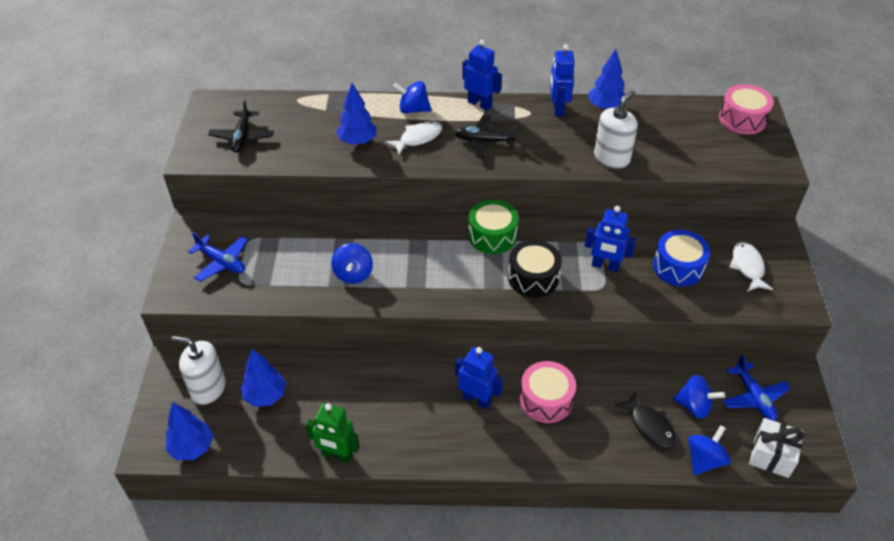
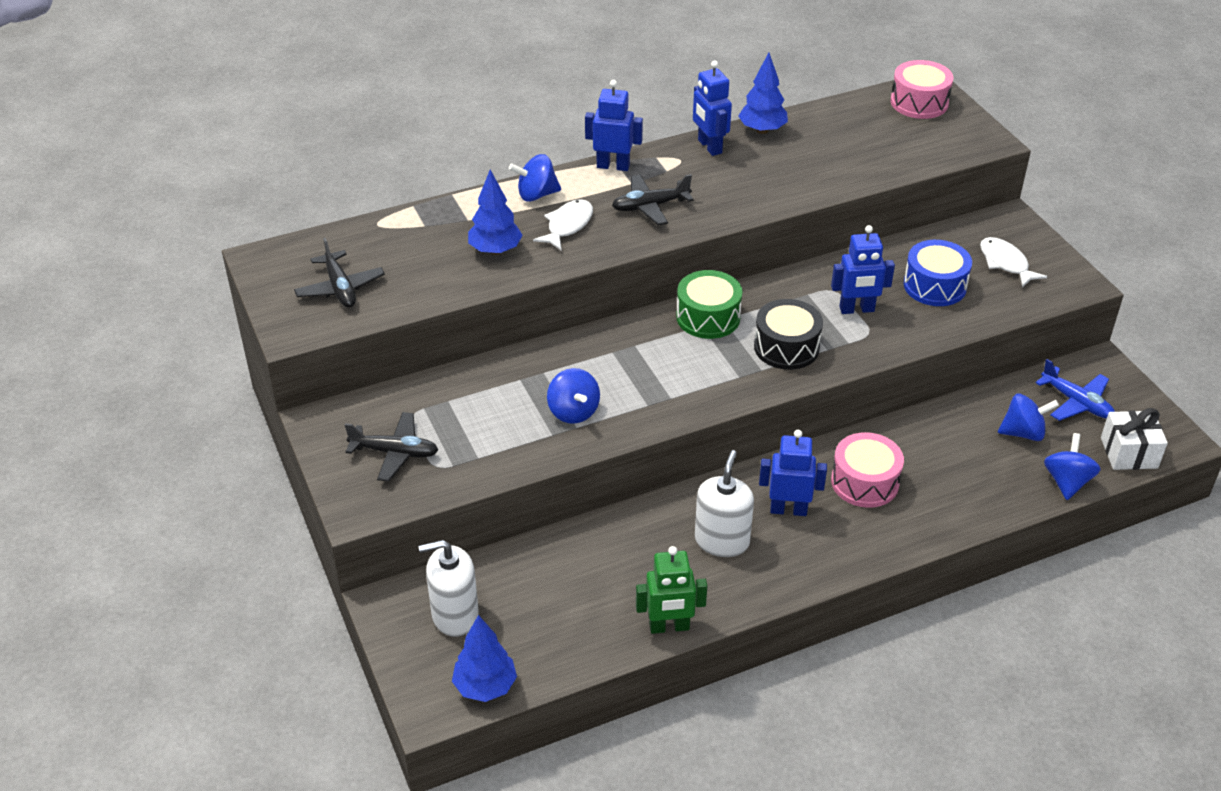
camera: 25 degrees left, 5 degrees down
(222, 262) = (395, 453): blue plane -> black plane
(265, 395) = (534, 596): blue tree -> none
(611, 158) = (808, 183): white soap dispenser -> white soap dispenser (722, 541)
(649, 425) = (990, 468): black fish -> none

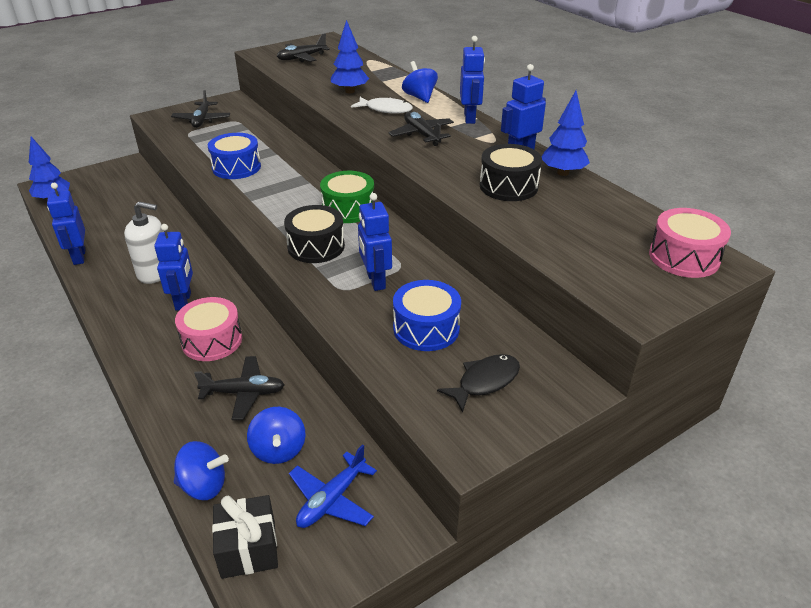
camera: 80 degrees right, 5 degrees down
(455, 615) = (112, 184): white soap dispenser -> none
(573, 412) = (236, 167): blue spinning top -> blue drum
(669, 627) = (79, 257): green robot -> blue robot
(785, 167) = (508, 186): none -> black drum
(949, 456) = (244, 393): none -> black plane
(1005, 263) = (485, 382): white fish -> black fish
(1129, 453) = (248, 548): white gift -> black gift

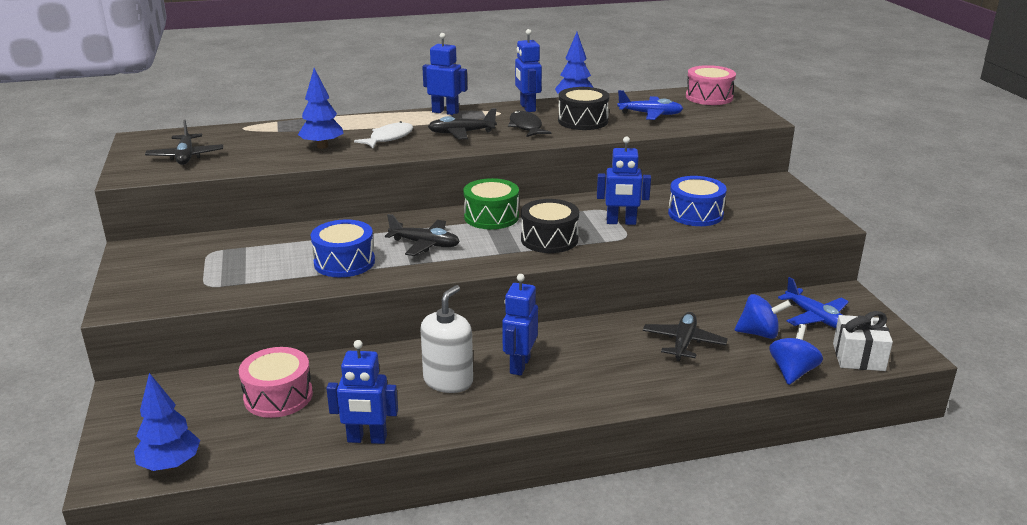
camera: 70 degrees left, 10 degrees down
(183, 301) = (519, 365): blue robot -> blue robot turned 90 degrees counterclockwise
(202, 120) = (179, 273): black plane -> black plane (425, 244)
(212, 340) = (598, 353): pink drum -> pink drum (278, 396)
(248, 548) = (858, 357): black gift -> white gift
(419, 97) = (375, 122): blue spinning top -> none
(485, 382) = (763, 206): black fish -> black fish (526, 127)
(570, 223) = (650, 114): none -> blue plane

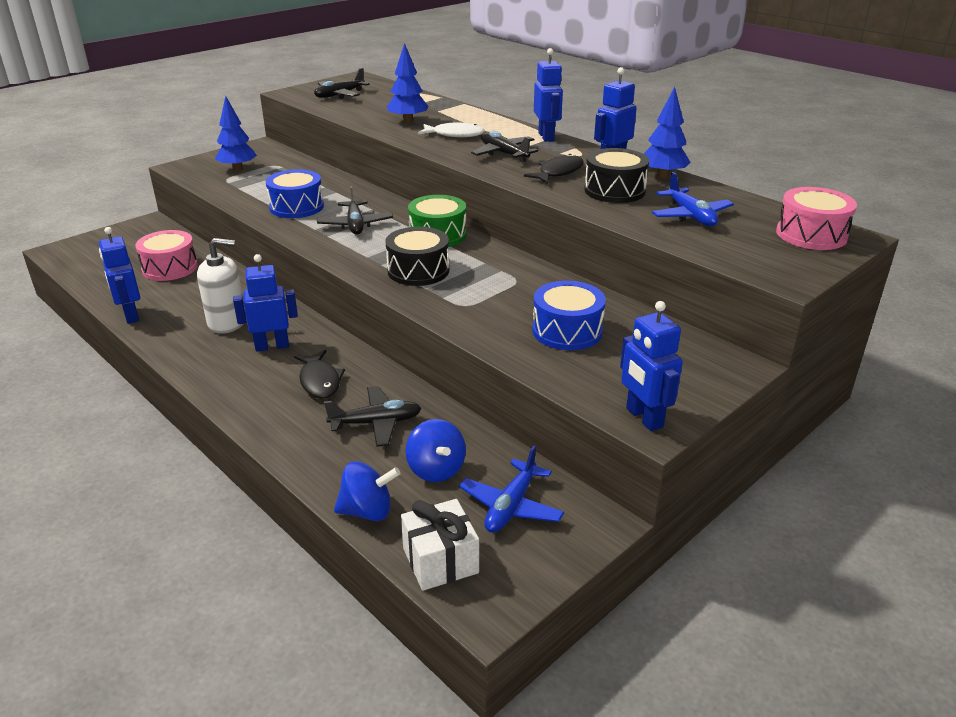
camera: 60 degrees right, 5 degrees up
(170, 465) = (75, 263): blue tree -> blue tree (238, 169)
(601, 354) = (320, 381): none -> black fish
(621, 222) = (496, 295): blue robot -> blue robot (644, 418)

